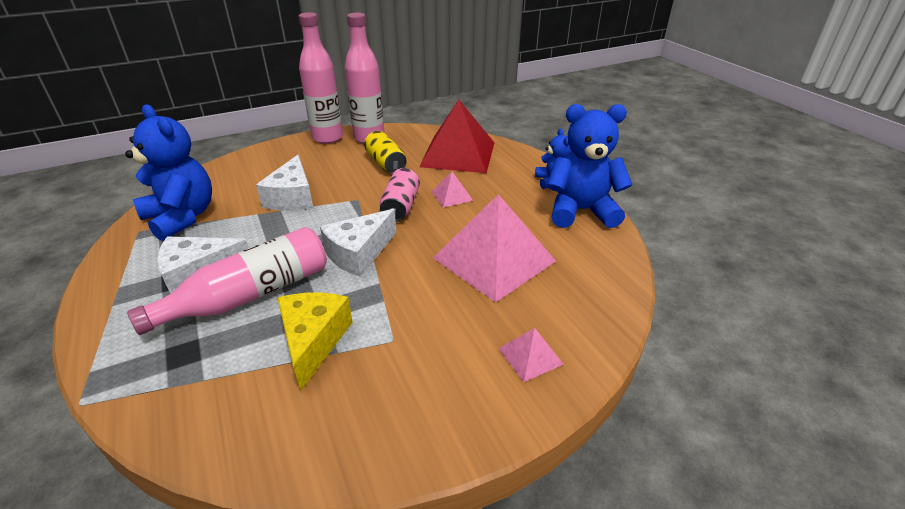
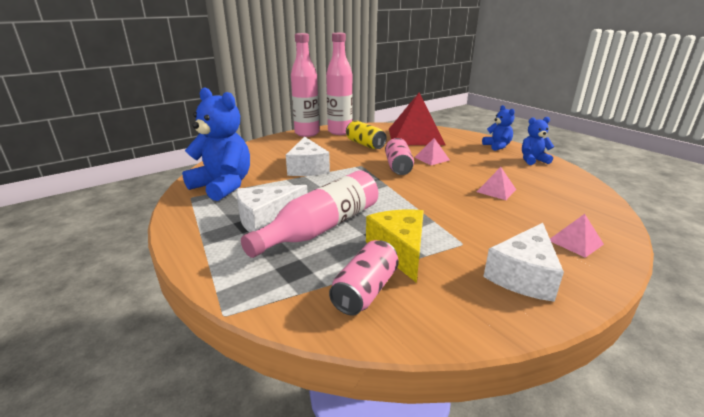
camera: 10 degrees left, 10 degrees down
(239, 393) = (365, 290): none -> pink can
(359, 253) = (389, 195): white cheese -> white cheese (523, 275)
(494, 259) = (496, 190): pink pyramid -> pink pyramid, size x0.44
(581, 211) = (532, 160): blue teddy bear -> blue teddy bear, size x0.53

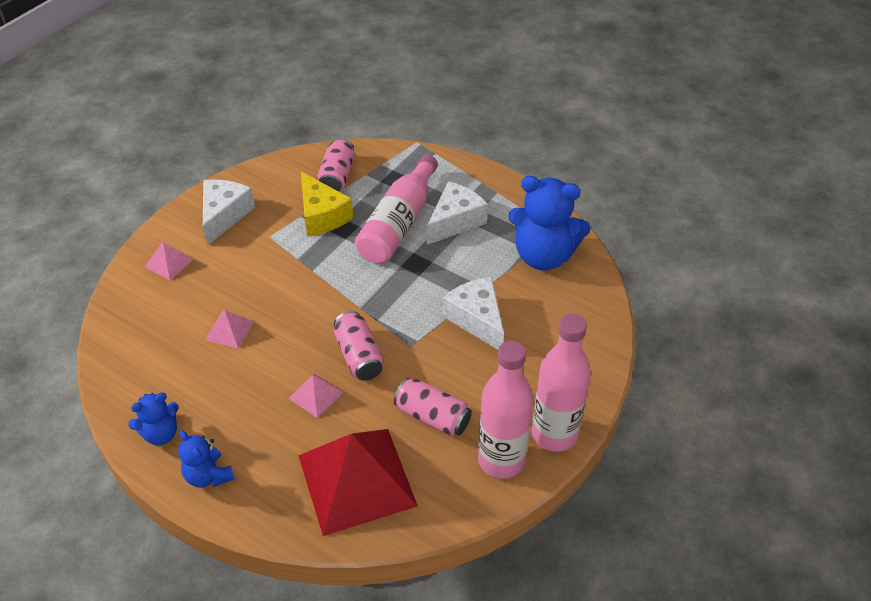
camera: 160 degrees right, 20 degrees up
(365, 144) = (432, 416): yellow can -> pink can

